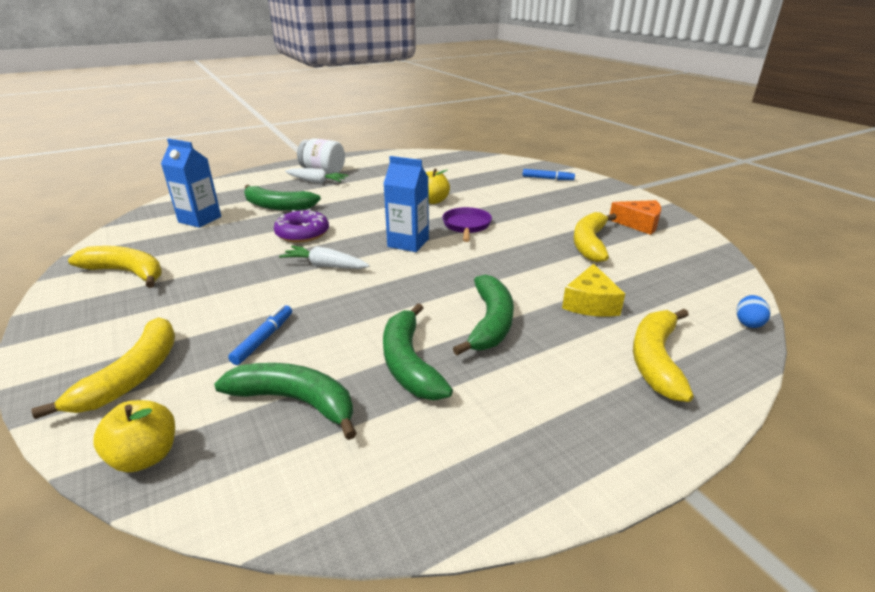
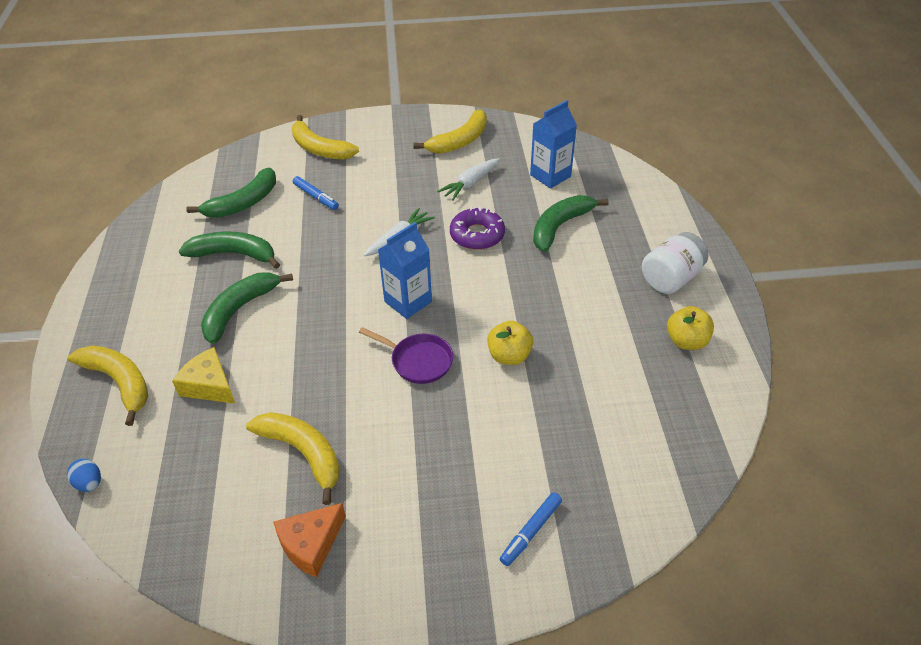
camera: 115 degrees right, 15 degrees up
(146, 456) = (248, 154): yellow apple -> yellow apple (686, 341)
(316, 181) = (630, 267): white carrot -> white carrot (470, 184)
(490, 323) = (239, 309): green banana -> green banana turned 90 degrees clockwise

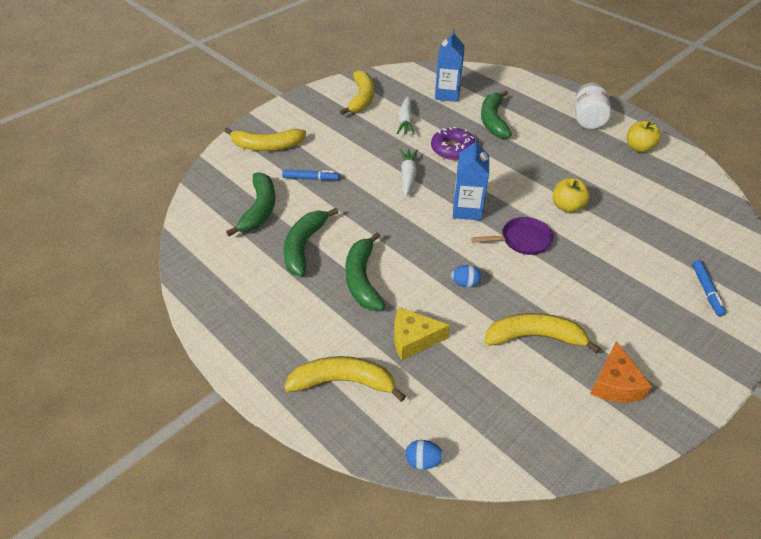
camera: 40 degrees left, 0 degrees up
(234, 254) = (304, 246): green banana -> green banana turned 45 degrees counterclockwise
(312, 367) = (465, 283): none -> blue egg

